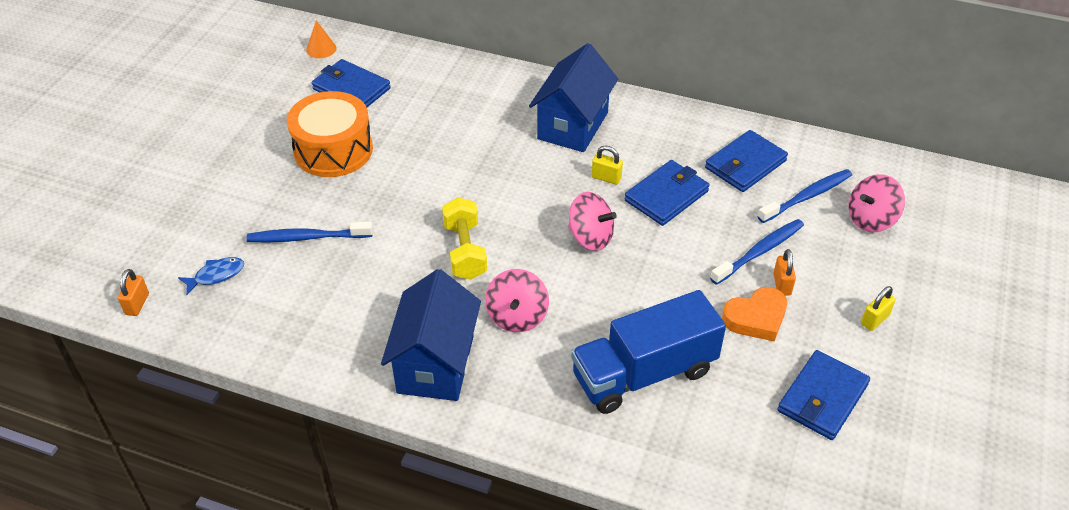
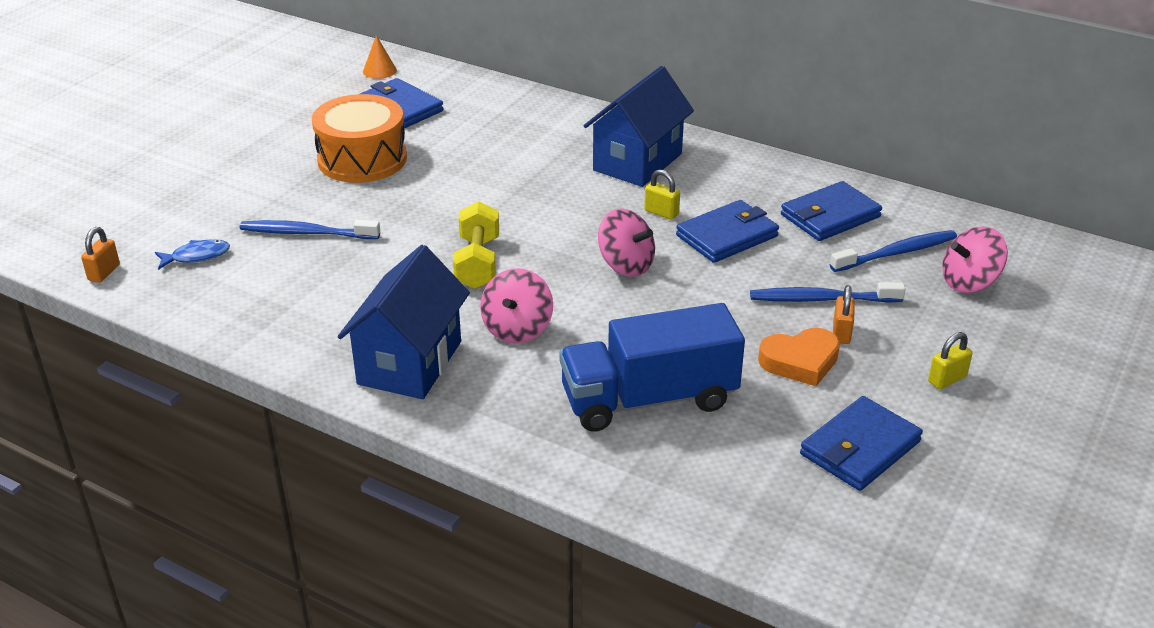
camera: 10 degrees right, 10 degrees down
(759, 252) = (822, 299): blue toothbrush -> blue toothbrush turned 150 degrees counterclockwise

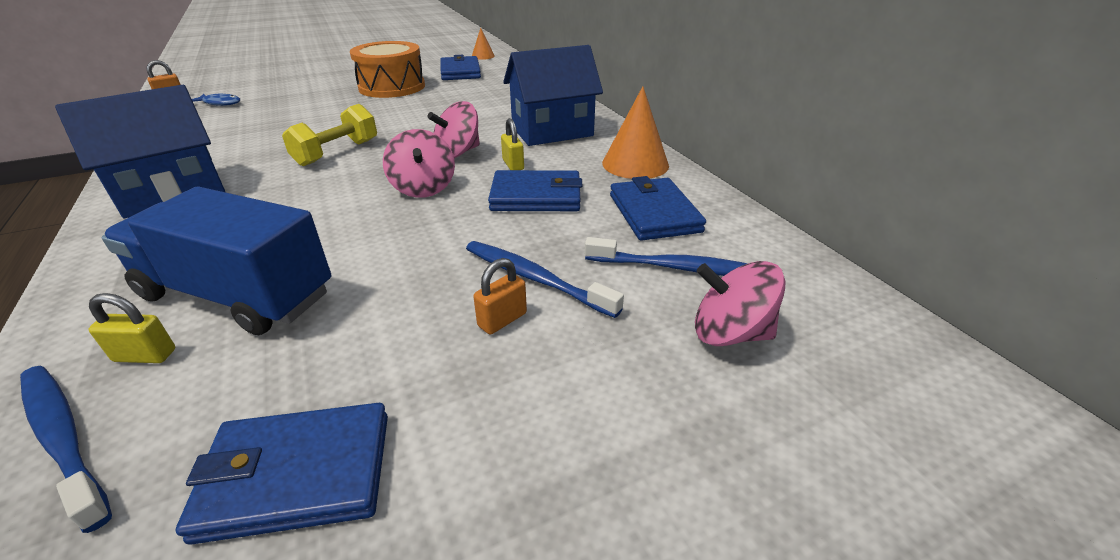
camera: 35 degrees right, 0 degrees up
(307, 233) = (289, 109): blue toothbrush -> blue toothbrush (63, 439)
(517, 329) = (272, 199): pink spinning top -> pink spinning top (458, 153)
(757, 173) = (635, 164): none -> orange cone
(800, 361) = (415, 328): orange heart -> none
(830, 216) = (654, 213): blue wallet -> blue wallet turned 75 degrees clockwise
(947, 379) = (539, 443): yellow padlock -> yellow padlock (145, 355)

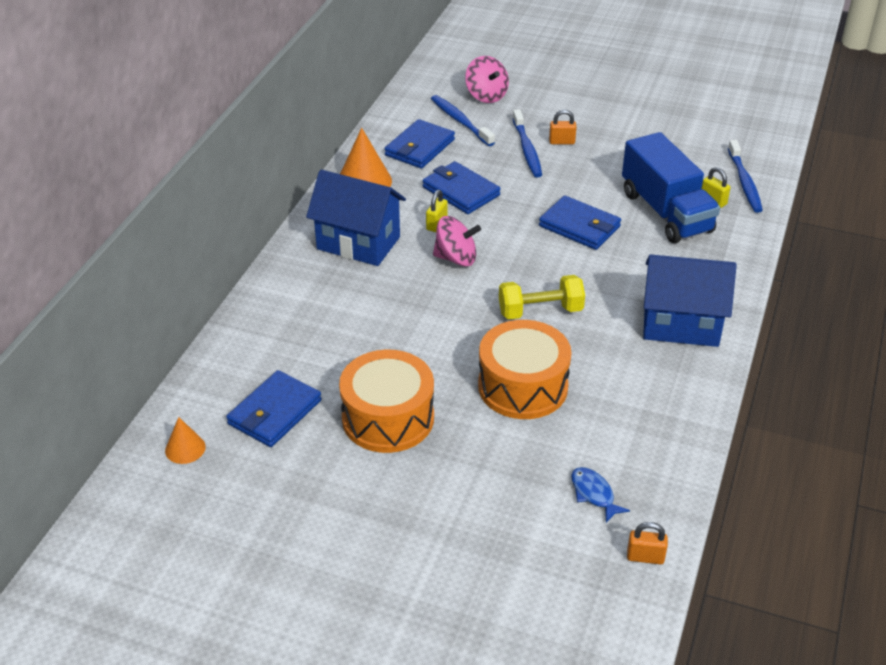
camera: 135 degrees left, 5 degrees up
(297, 475) = (670, 135): blue wallet -> blue wallet (579, 226)
(312, 119) = (523, 386): none -> orange drum
(423, 188) = (516, 235): pink spinning top -> none

